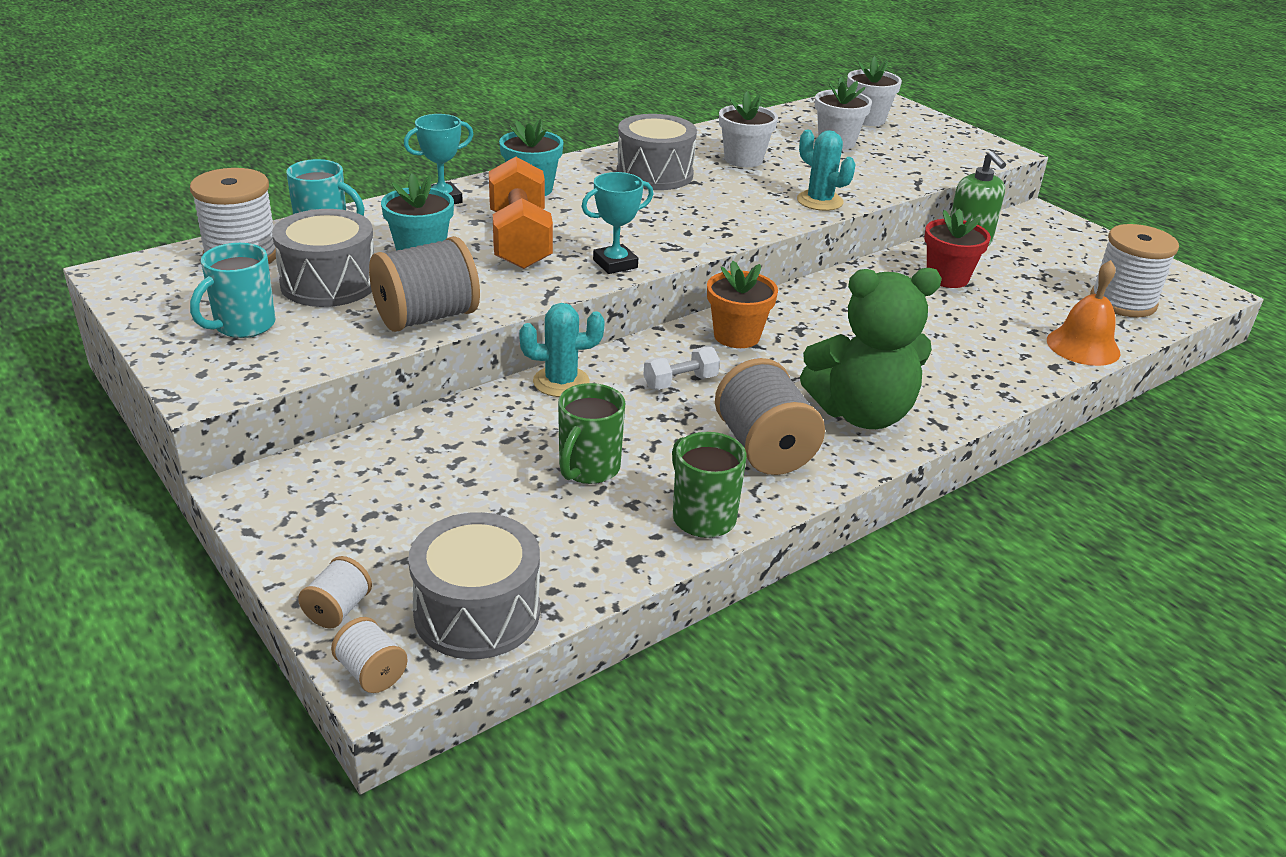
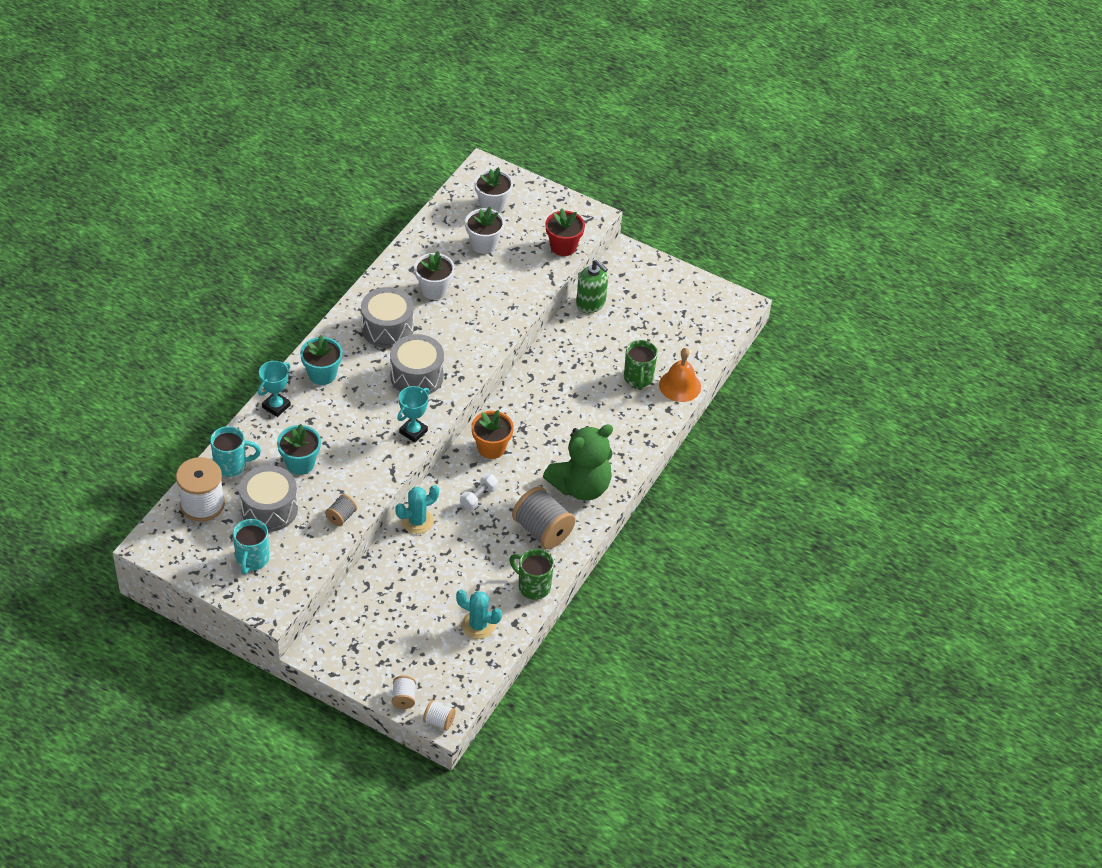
camera: 25 degrees left, 15 degrees up
(426, 317) = (341, 516): grey spool -> grey spool, size x0.50
(477, 612) = (463, 676): grey drum -> grey drum (417, 376)
(520, 240) = (347, 430): orange dumbbell -> none
(588, 469) = (465, 577): green mug -> green mug (638, 379)
(819, 201) = (500, 321): turquoise cactus -> turquoise cactus (478, 625)
(947, 278) = (589, 347): red flower pot -> red flower pot (563, 246)
(1123, 302) = (694, 334): white spool -> none

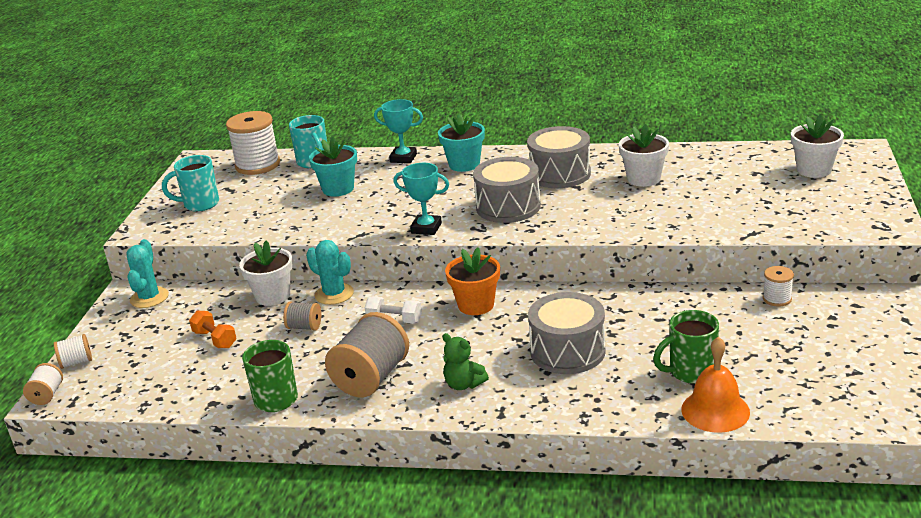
camera: 75 degrees right, 20 degrees down
(269, 509) = (269, 193): grey drum -> grey drum (567, 351)
(341, 516) = (280, 227): grey spool -> grey spool (304, 327)
(431, 606) = (215, 339): none -> orange dumbbell
(478, 625) = (199, 378): turquoise cactus -> turquoise cactus (149, 298)
(484, 244) = (746, 183): white flower pot -> white flower pot (273, 296)
(563, 246) = (811, 226): red flower pot -> none
(581, 486) = (464, 384): green teddy bear -> green teddy bear, size x0.46
(591, 303) = (777, 299): green soap dispenser -> white spool

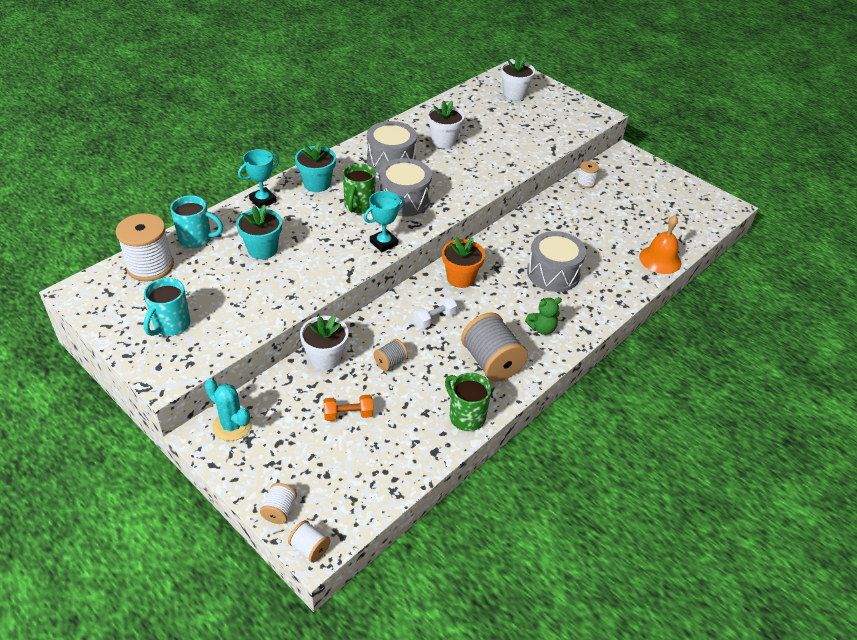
camera: 60 degrees left, 15 degrees up
(334, 294) = (364, 328): turquoise cactus -> none
(690, 372) = (619, 247): green mug -> green mug (359, 206)

